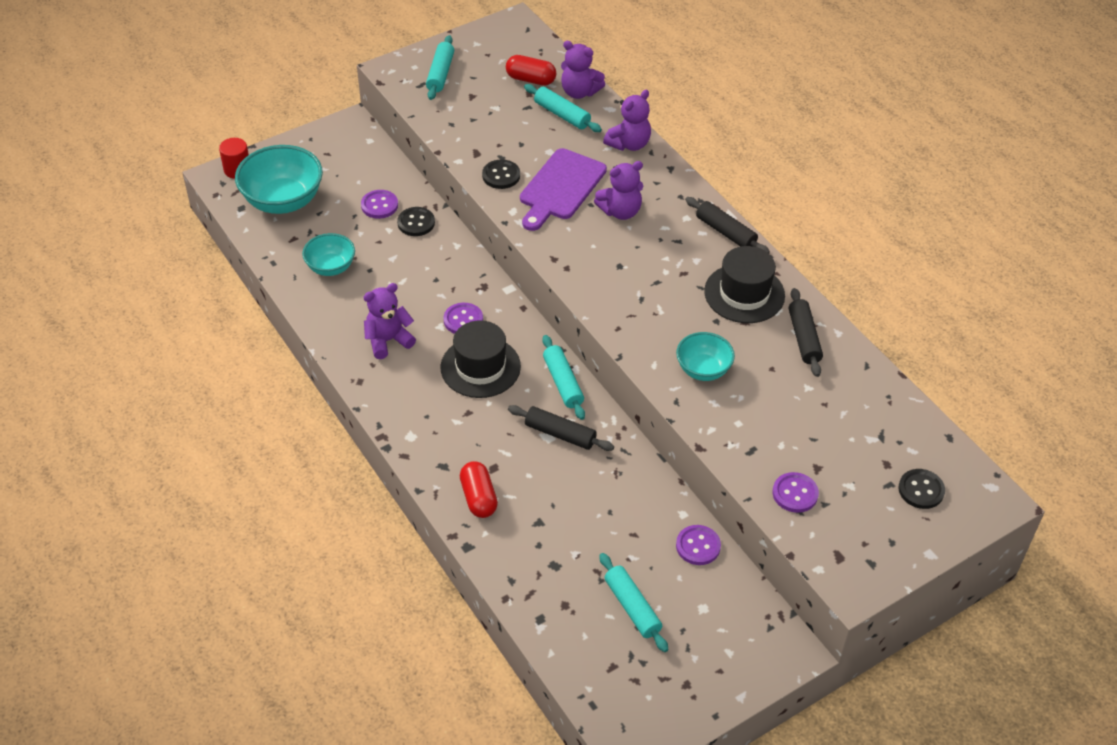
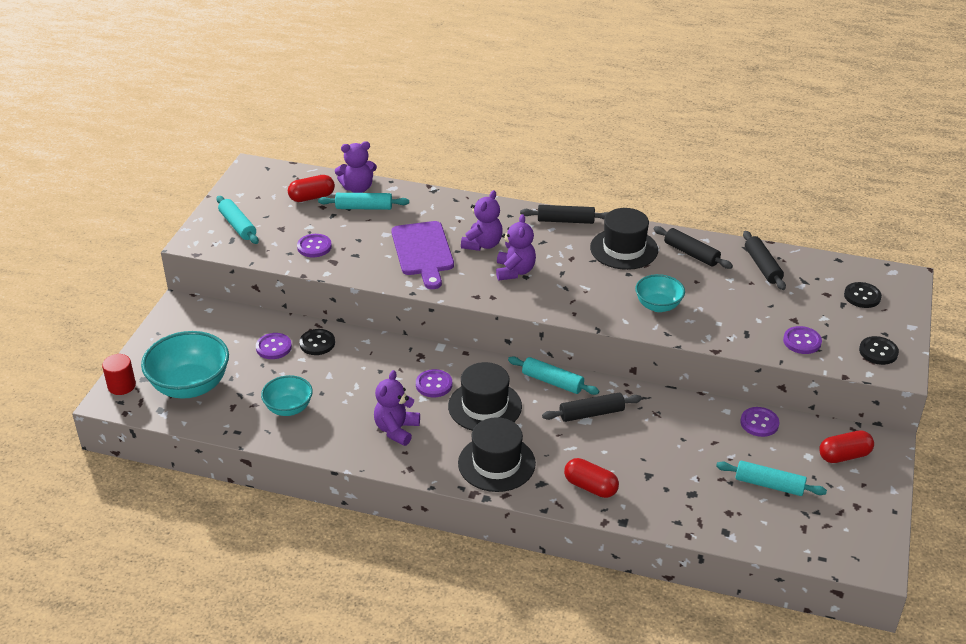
camera: 40 degrees left, 10 degrees down
(429, 424) = (496, 463): none -> black hat
(477, 129) = (314, 247): none -> purple button
(501, 175) = (371, 266): black button -> black button (878, 352)
(629, 144) = (434, 202): purple teddy bear -> purple teddy bear (515, 271)
(737, 632) = (844, 456): none -> red capsule
(858, 394) = (762, 266): none -> black rolling pin

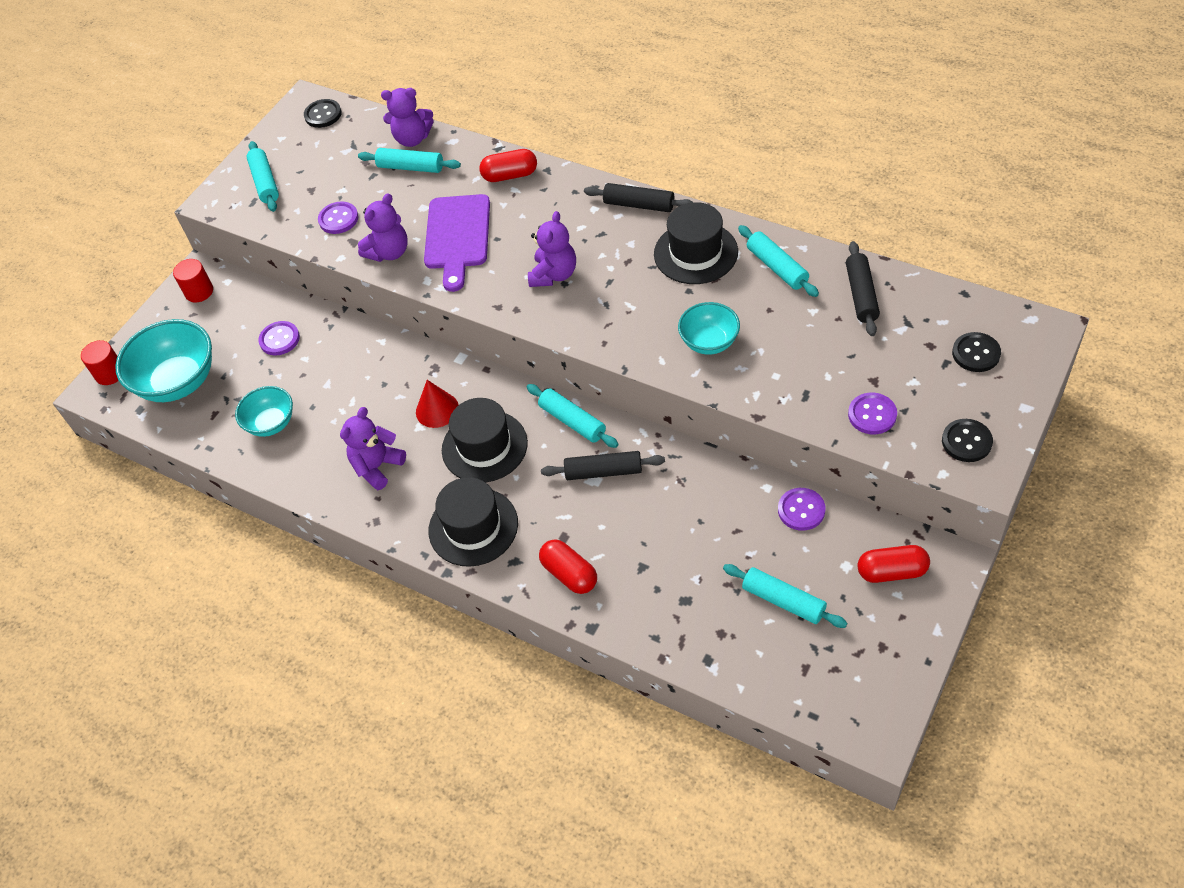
camera: 20 degrees right, 15 degrees up
(185, 319) = (199, 292): none -> red cylinder
(312, 197) = (357, 148): red capsule -> red capsule (510, 175)
(317, 343) = (327, 339): black button -> black button (323, 115)
(434, 384) = (437, 410): purple button -> red cone
(482, 244) = (529, 232): purple teddy bear -> purple teddy bear (389, 252)
(691, 254) = (777, 267): black rolling pin -> turquoise rolling pin

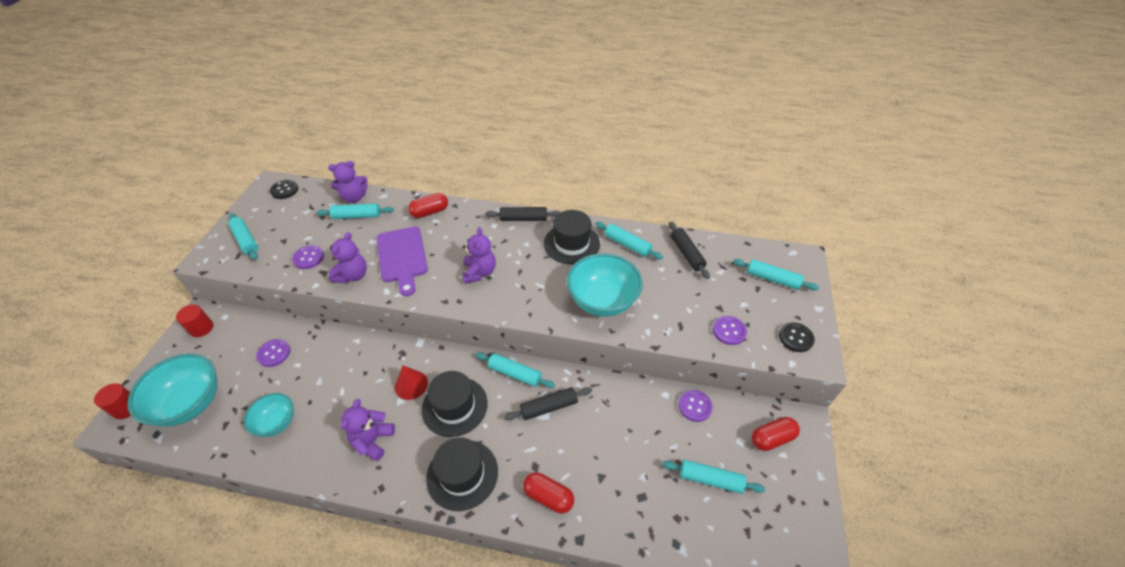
camera: 25 degrees left, 5 degrees down
(709, 342) = (602, 301): turquoise bowl -> turquoise bowl, size x1.71
(976, 353) = (772, 279): black button -> turquoise rolling pin

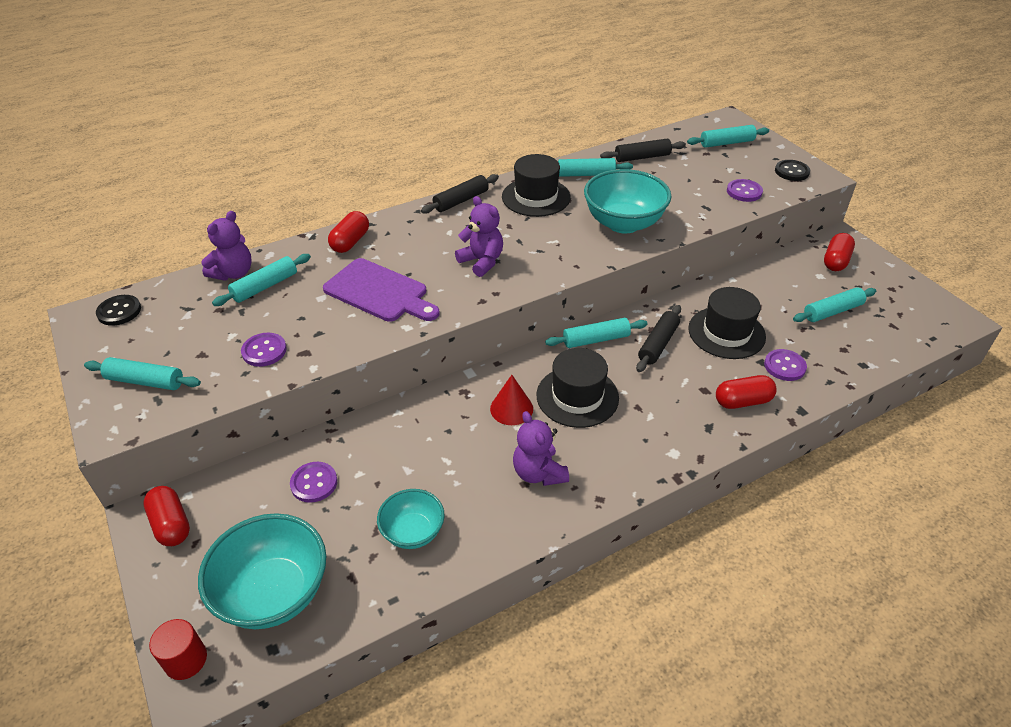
camera: 40 degrees left, 5 degrees down
(201, 328) = (171, 524): red cylinder -> red capsule
(353, 275) = (346, 336): purple teddy bear -> none
(462, 474) = (655, 437): black hat -> black hat (726, 332)
(686, 254) = (642, 157): black rolling pin -> black rolling pin turned 45 degrees counterclockwise
(694, 406) = (762, 274): purple button -> purple button (784, 366)

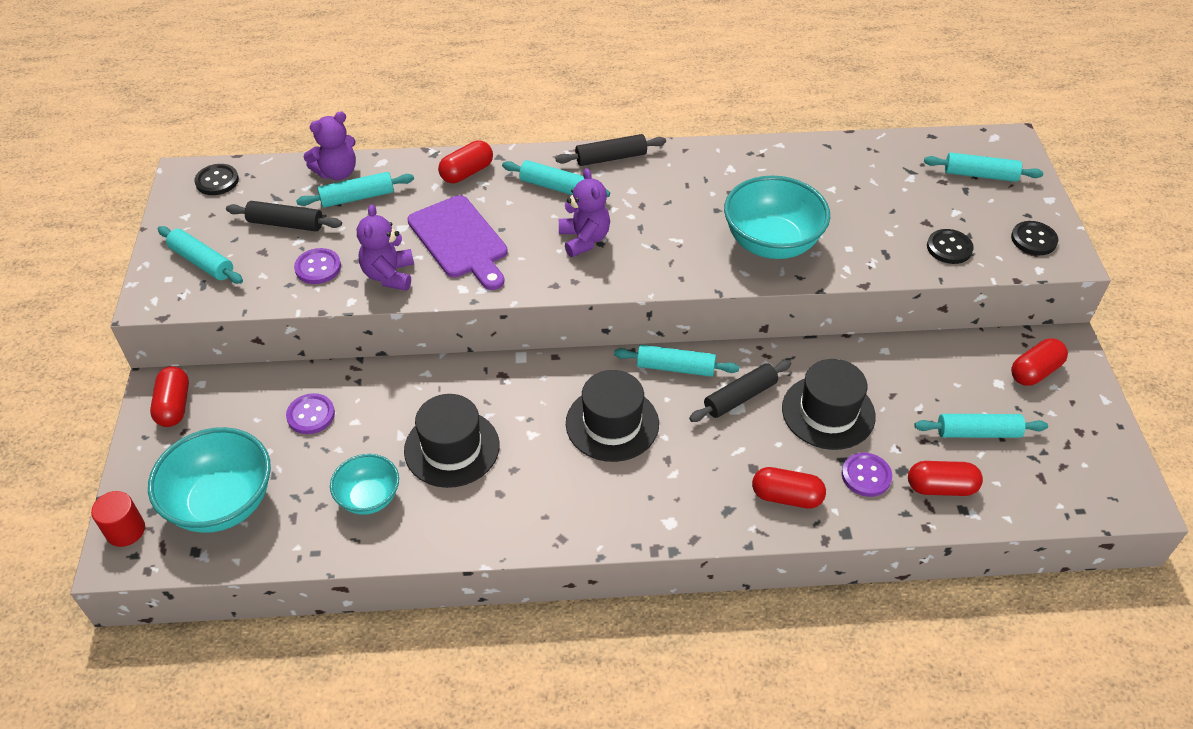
camera: 25 degrees right, 5 degrees up
(511, 408) = (537, 411): red cone -> none
(536, 197) = (695, 179): black hat -> black hat (452, 448)
(538, 473) = (520, 488): purple teddy bear -> purple teddy bear (389, 275)
(586, 174) = (773, 166): turquoise rolling pin -> turquoise rolling pin (555, 187)
(642, 157) = (857, 163): black rolling pin -> black rolling pin (286, 224)
(744, 192) = (949, 248): purple button -> black button
(838, 356) = (941, 487): none -> red capsule

